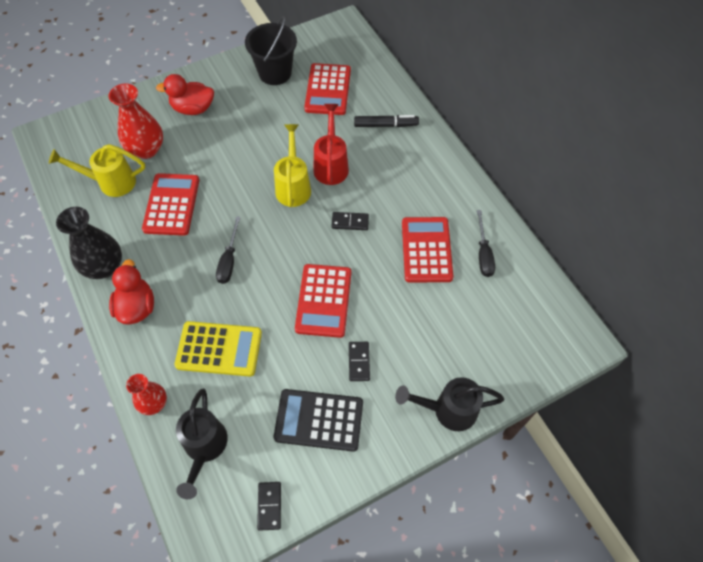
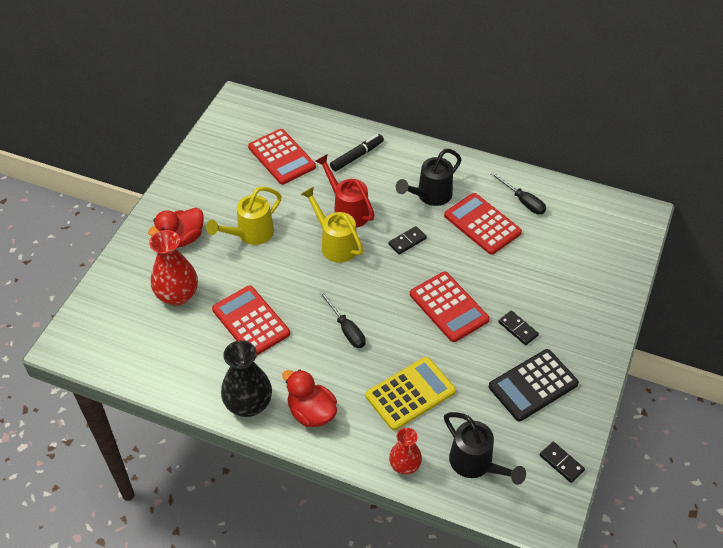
camera: 40 degrees left, 10 degrees down
(111, 182) = (176, 340): yellow watering can -> yellow watering can (250, 234)
(275, 73) = (222, 170): black bucket -> none
(448, 410) = (607, 316): black watering can -> black watering can (430, 196)

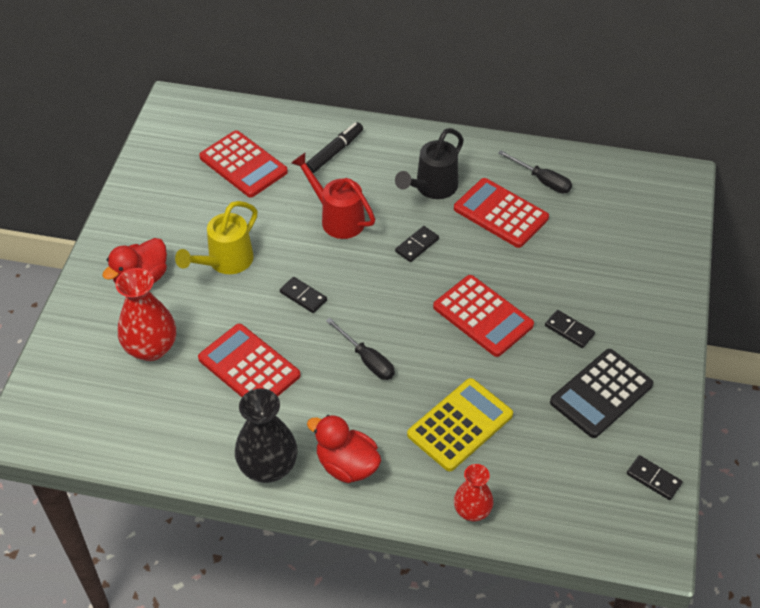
camera: 10 degrees left, 0 degrees up
(306, 270) = (303, 296): none -> black domino
(335, 244) = (331, 260): yellow watering can -> none
(476, 464) = (555, 496): black watering can -> none

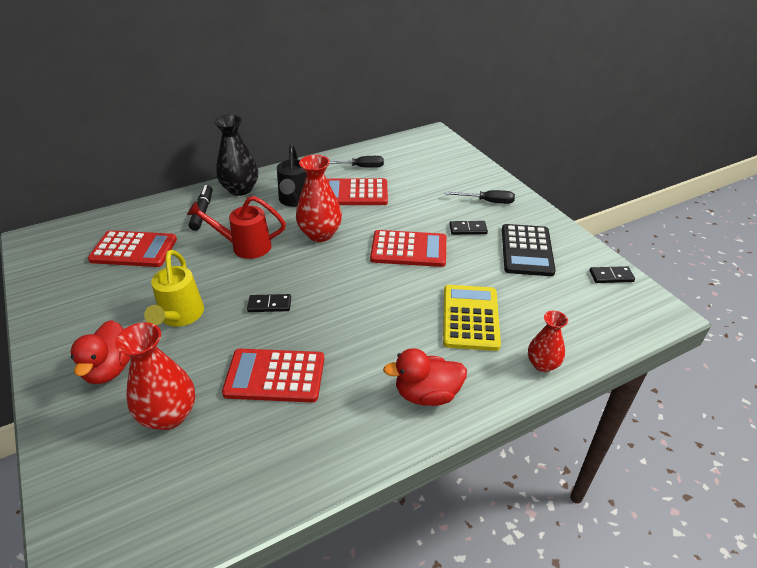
camera: 40 degrees left, 10 degrees down
(268, 467) = (368, 438): black vase -> black vase (240, 189)
(367, 359) = (362, 317): black screwdriver -> black screwdriver (487, 201)
(417, 245) = (320, 234): black domino -> red vase

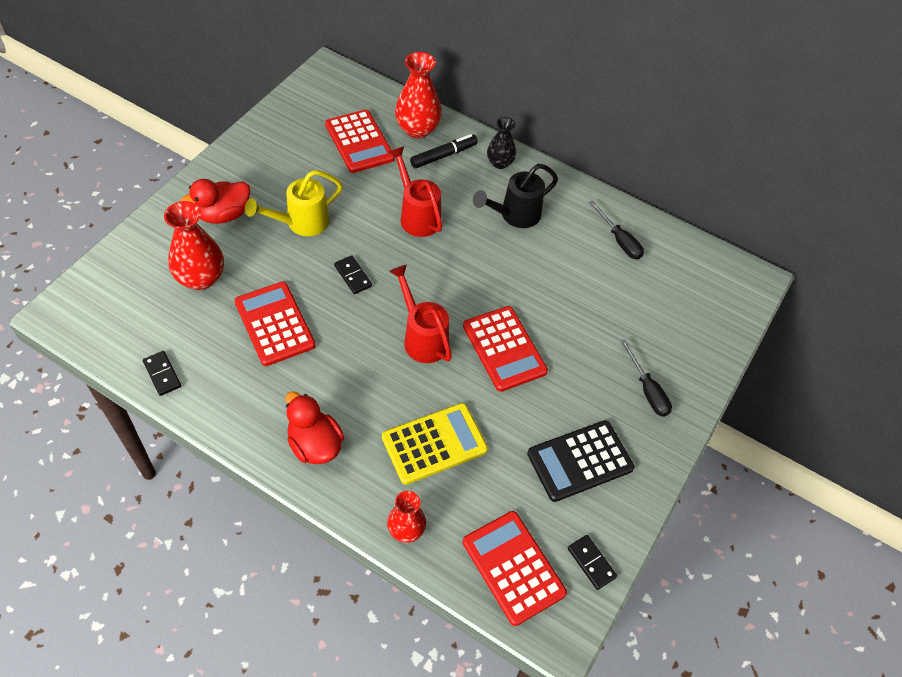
camera: 55 degrees right, 15 degrees up
(240, 189) = (500, 163): black vase -> black vase, size x0.62
(320, 234) = (476, 263): red vase -> red vase (417, 129)
(354, 193) = (566, 258): red calculator -> red calculator (513, 567)
(365, 287) = (422, 337): none -> red watering can
(468, 229) = (578, 390): black domino -> black domino (162, 374)

